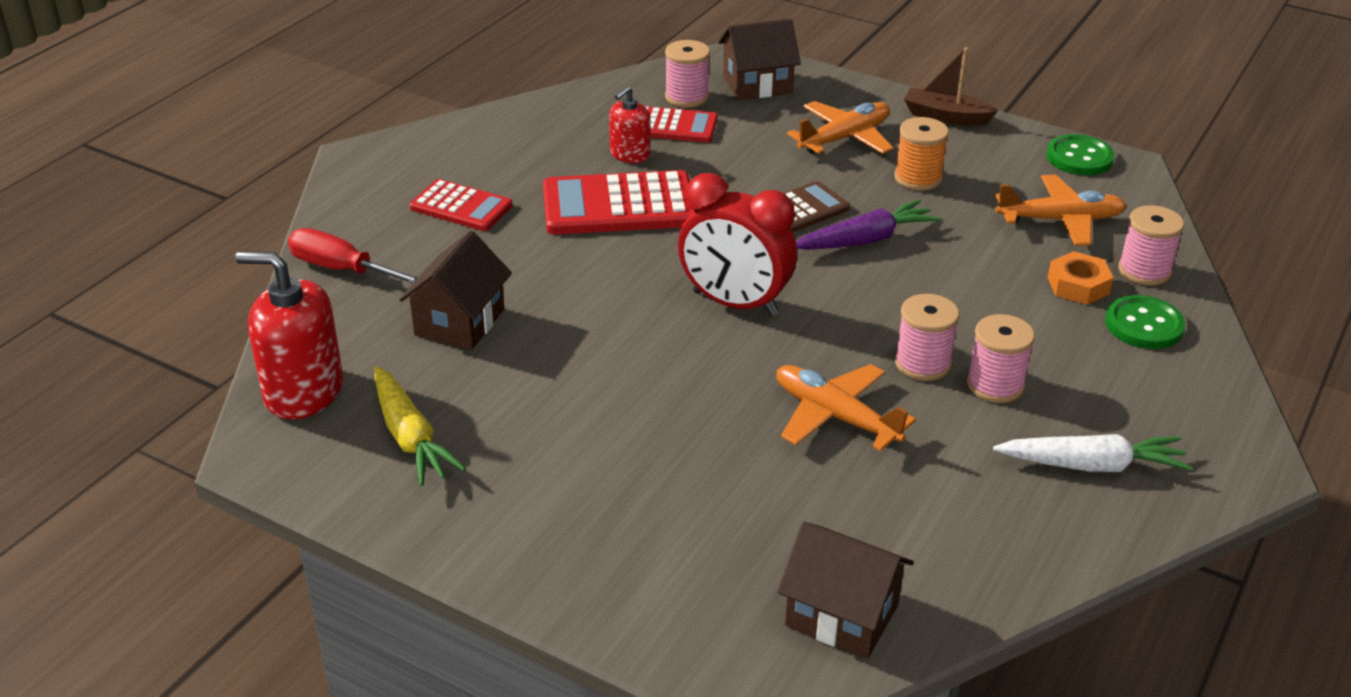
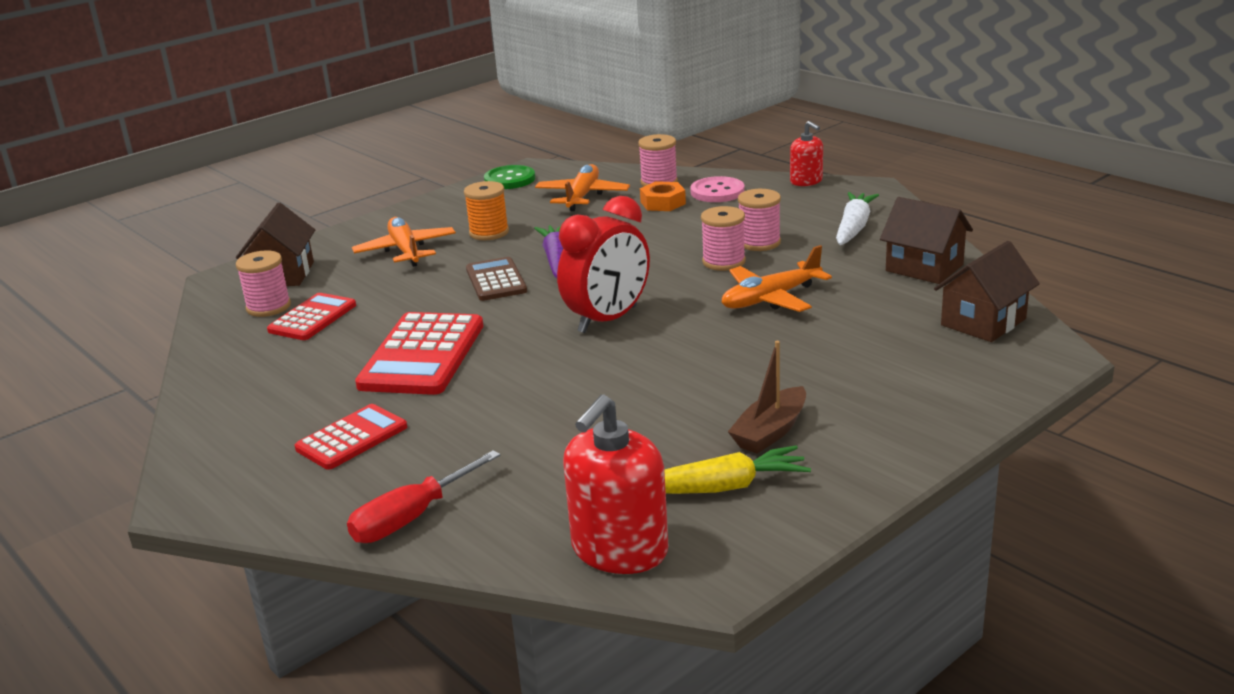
camera: 70 degrees left, 10 degrees down
(459, 322) = (554, 451): brown house -> brown house (924, 268)
(630, 154) = (340, 342): red soap dispenser -> red soap dispenser (806, 181)
(946, 117) = (412, 212): brown boat -> brown boat (770, 432)
(1144, 325) = (717, 192): green button -> pink button

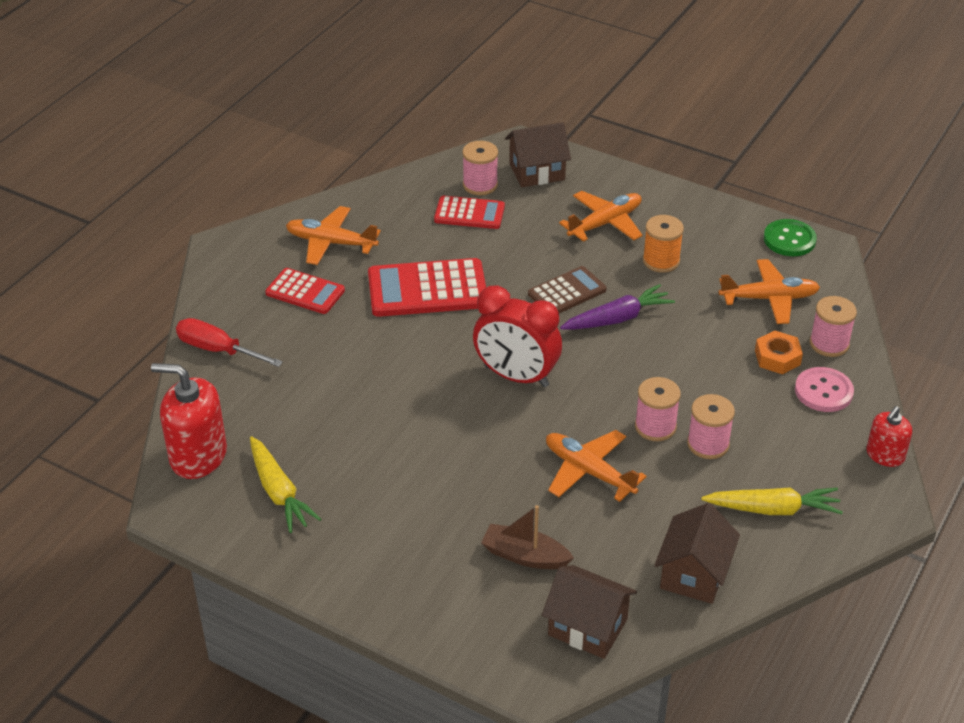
camera: 70 degrees right, 15 degrees up
(272, 411) = (330, 243): none -> orange plane
(770, 432) = (360, 507): brown boat -> brown boat (525, 556)
(853, 227) = (773, 509): white carrot -> yellow carrot

